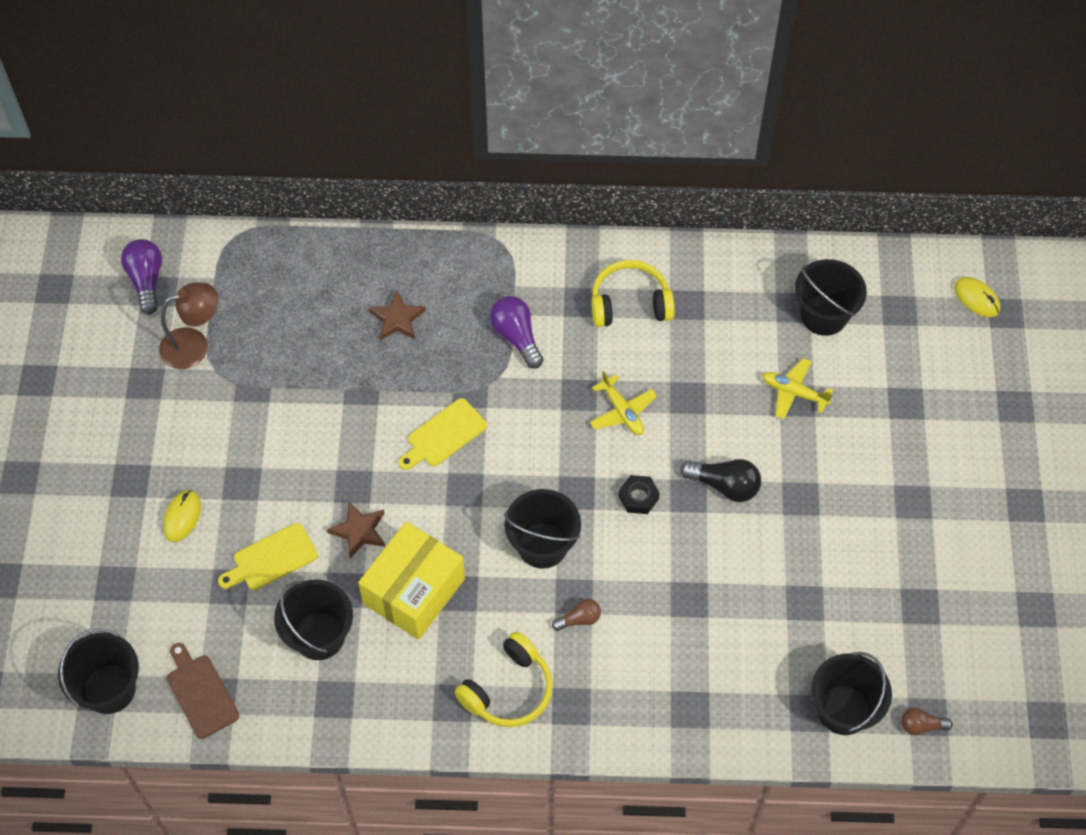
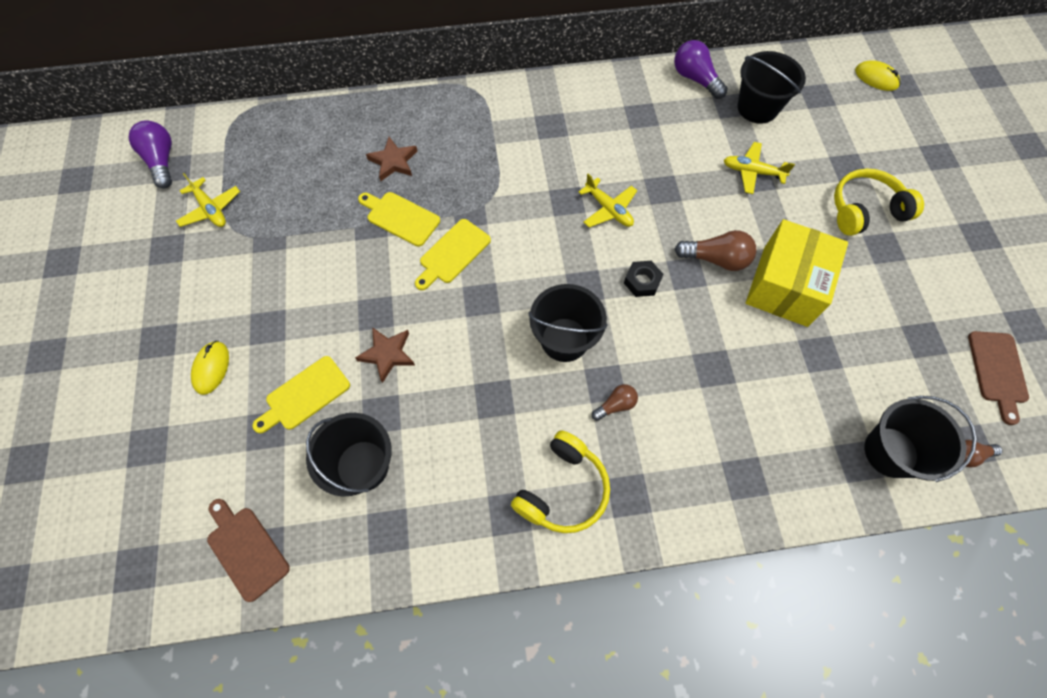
camera: 10 degrees left, 5 degrees up
(109, 689) = (147, 562): black bucket -> none
(194, 345) = (210, 209): brown lamp -> yellow plane
(395, 386) = (400, 217): none -> yellow cutting board
(414, 591) = (450, 404): yellow box -> yellow box (785, 286)
(516, 337) = (501, 161): purple light bulb -> purple light bulb (695, 79)
(630, 303) = (593, 121): yellow headphones -> yellow headphones (865, 210)
(724, 485) = (716, 259): black light bulb -> brown light bulb
(985, 650) = (997, 371): none -> brown cutting board

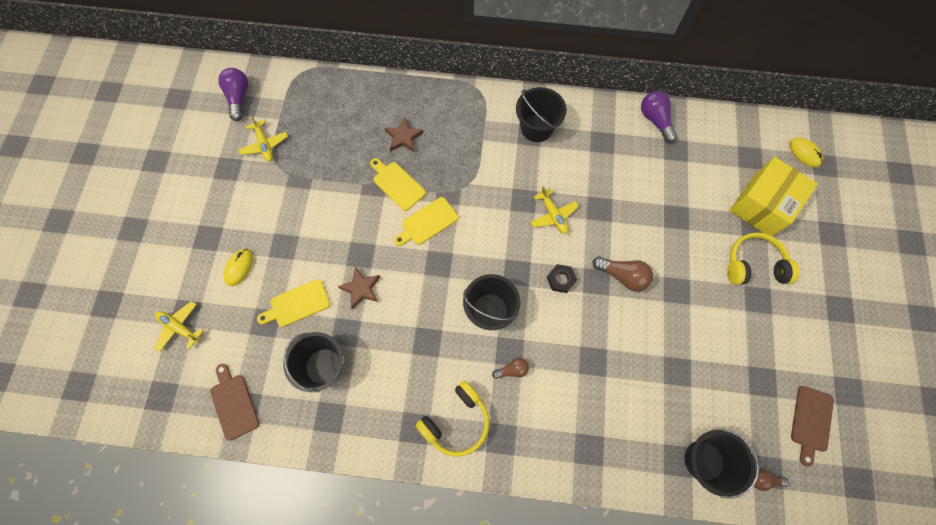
camera: 15 degrees right, 5 degrees up
(752, 172) = (674, 211): yellow plane -> yellow plane (179, 327)
(757, 108) = (697, 157): black bucket -> black bucket (536, 128)
(785, 286) = (669, 311): yellow box -> yellow box (762, 205)

